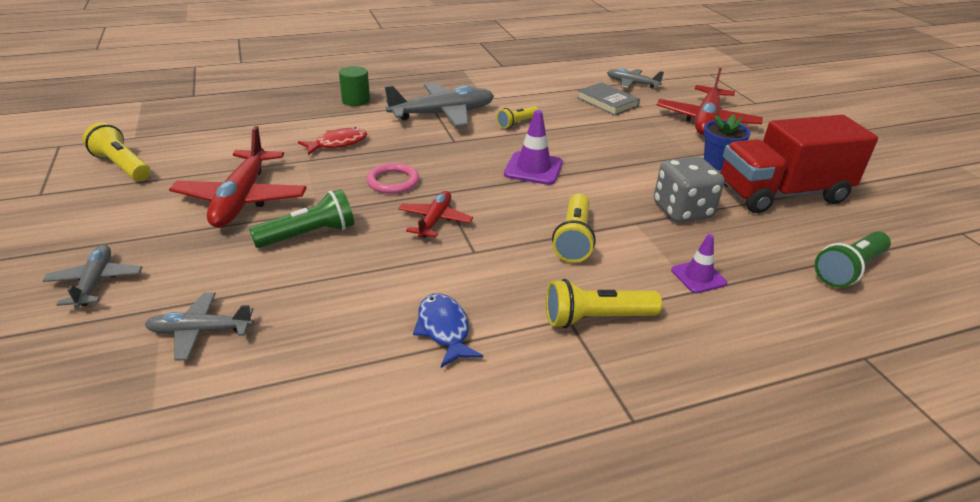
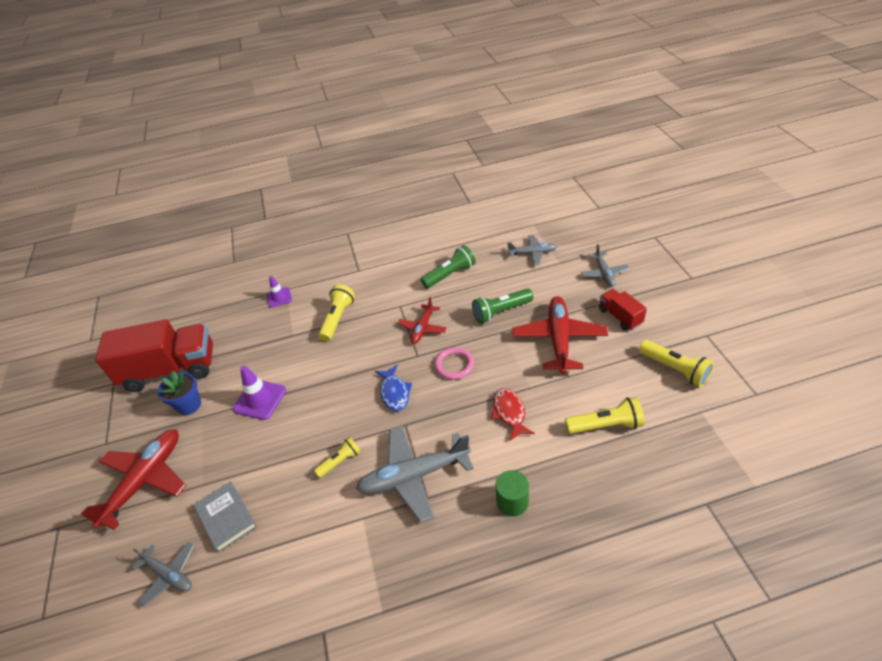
camera: 170 degrees left, 10 degrees up
(133, 219) = (620, 316): none -> red truck
(338, 144) = (509, 413): red fish -> red fish turned 105 degrees clockwise
(444, 329) = (418, 261): blue fish -> blue fish (394, 392)
(533, 168) = (343, 388): purple traffic cone -> purple traffic cone (260, 399)
(596, 318) = (345, 271): yellow flashlight -> yellow flashlight (606, 425)
(682, 211) = (254, 348): grey dice -> none
(849, 270) = (192, 307): green flashlight -> green flashlight (450, 274)

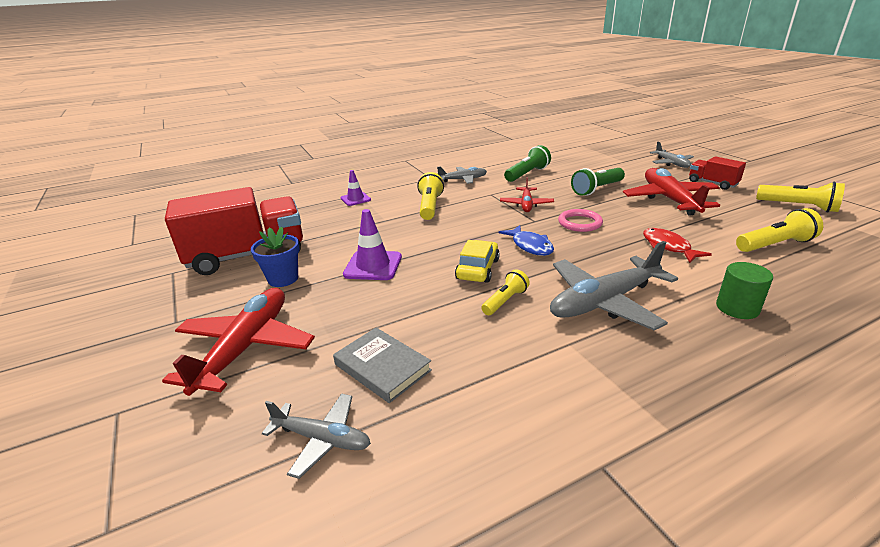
camera: 15 degrees left, 15 degrees down
(337, 417) = (477, 269): none -> yellow car
(532, 253) = (595, 158): grey plane -> grey plane (463, 179)

